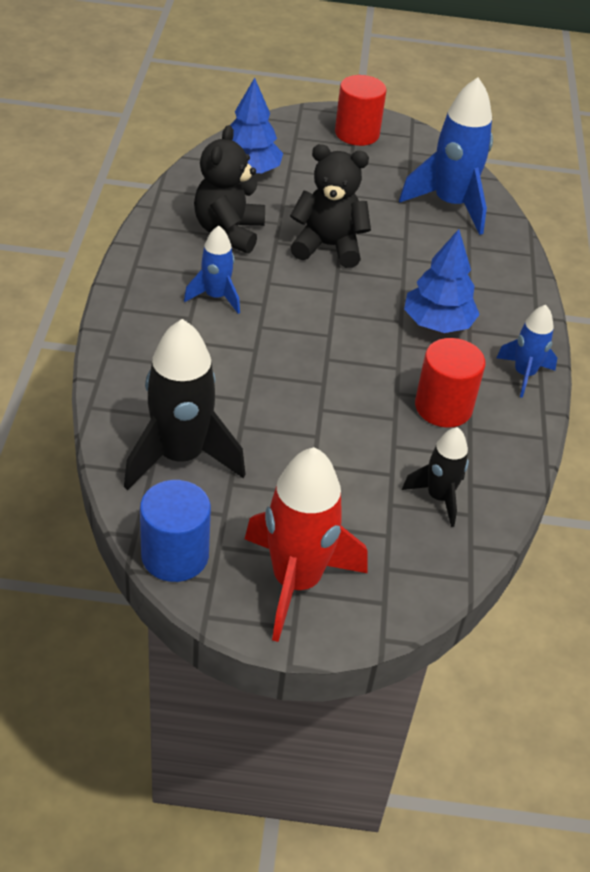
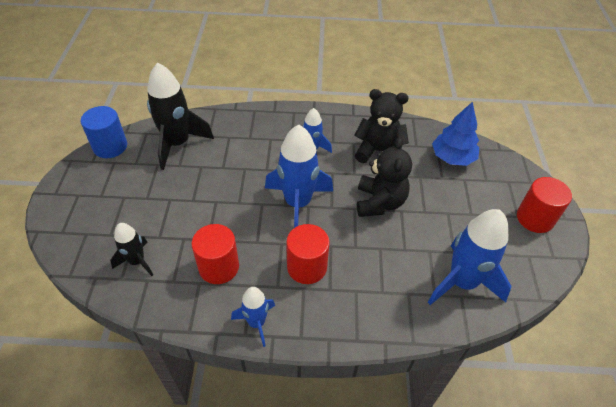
camera: 90 degrees right, 5 degrees up
(296, 581) = (84, 193): red rocket -> none
(328, 322) = (298, 203): none -> blue rocket
(438, 323) = (307, 267): blue tree -> red cylinder

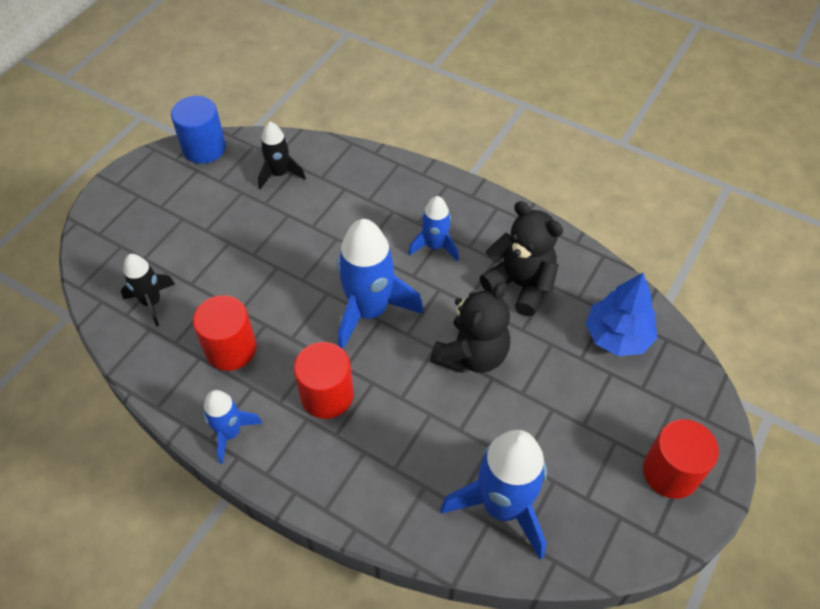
camera: 30 degrees right, 5 degrees up
(177, 144) = (279, 174): black rocket -> black rocket, size x0.56

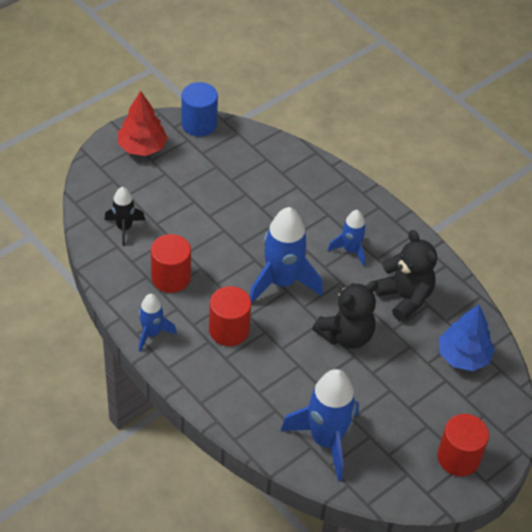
camera: 15 degrees right, 5 degrees down
(144, 194) = (142, 147): none -> red tree
(279, 174) = (250, 161): black rocket -> none

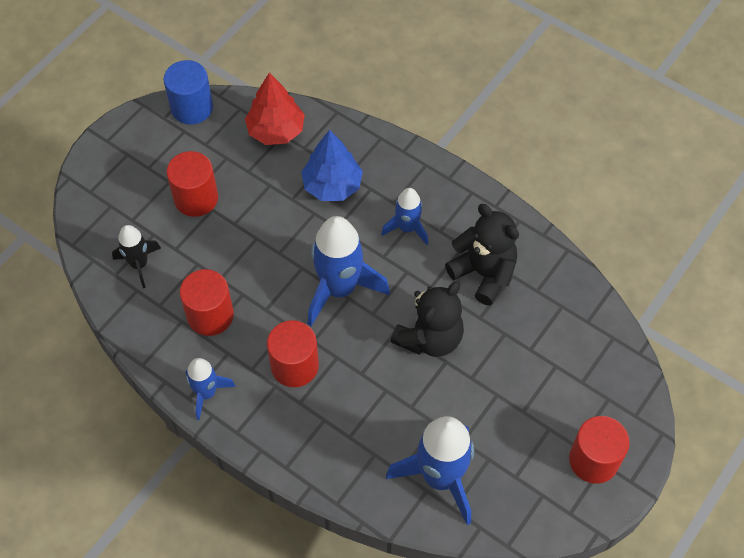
camera: 10 degrees left, 10 degrees up
(142, 147) = (133, 153): red tree -> red tree (276, 130)
(183, 190) = (196, 198): none -> red cylinder
(463, 356) = (567, 330): blue tree -> blue tree (332, 185)

